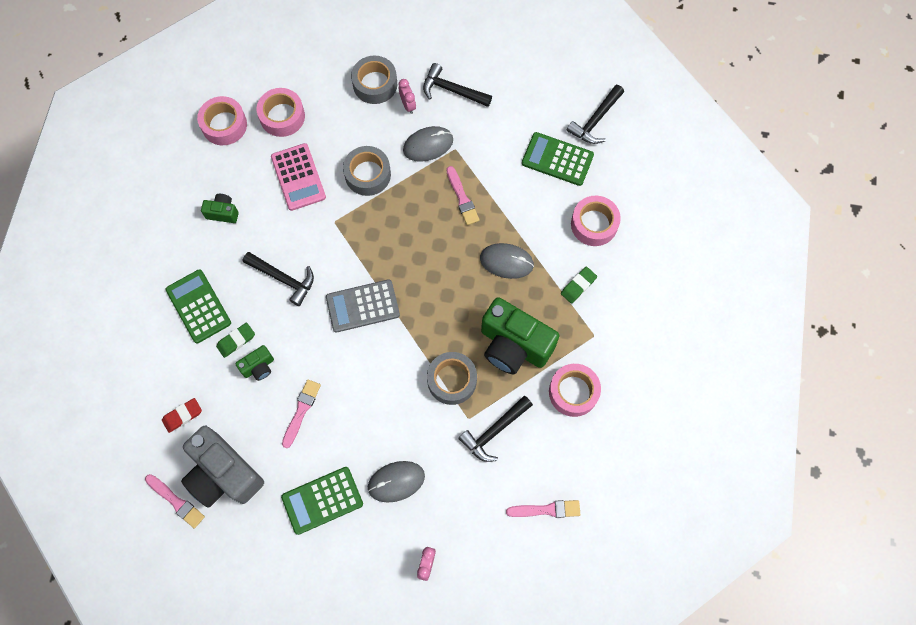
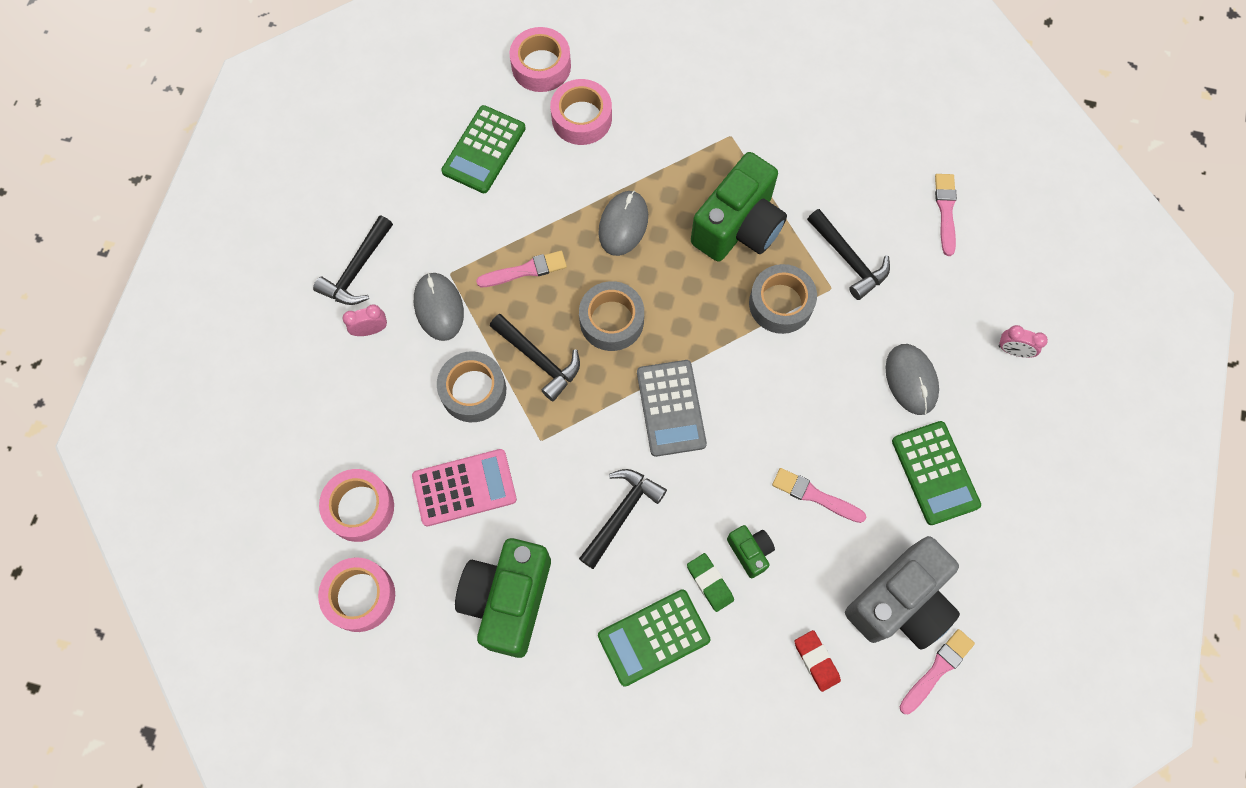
camera: 85 degrees left, 0 degrees up
(223, 213) = (508, 600): green camera -> green camera, size x2.17
(375, 84) = (328, 372): grey tape -> grey tape (611, 320)
(573, 392) = (802, 166): pink tape -> pink tape (541, 66)
(578, 286) = (664, 145): green eraser -> none
(595, 120) = (434, 99): black hammer -> black hammer (539, 360)

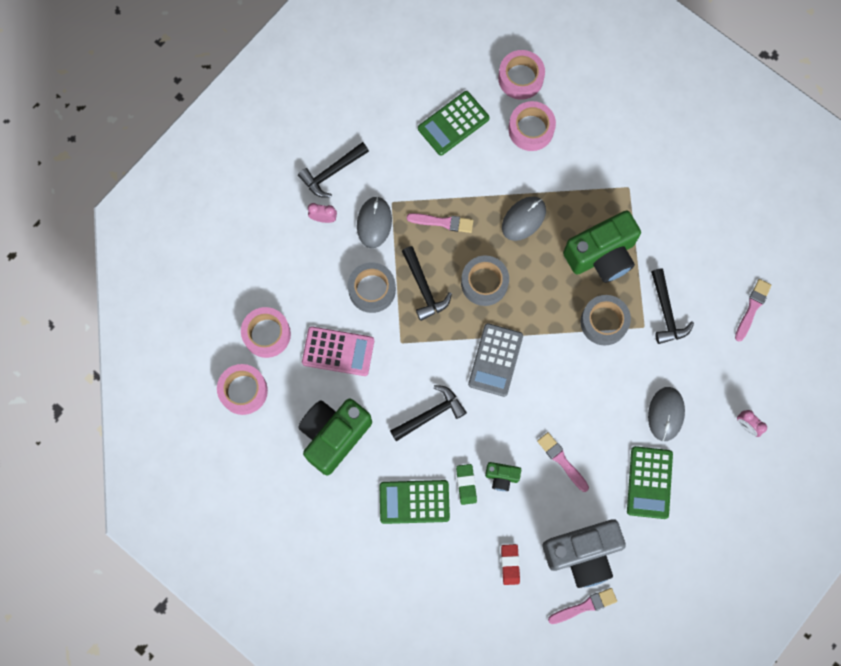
camera: 25 degrees right, 5 degrees up
(750, 552) = (501, 477): green camera -> green camera turned 105 degrees clockwise

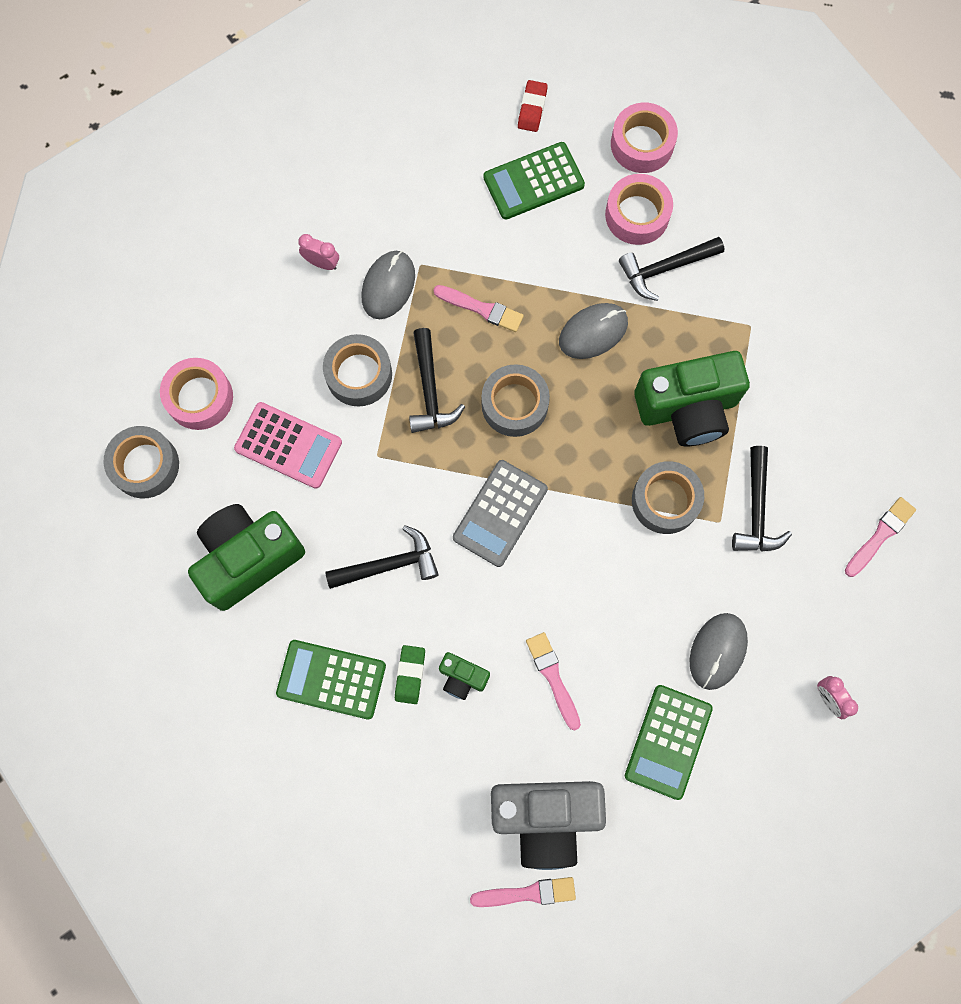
camera: 15 degrees right, 0 degrees up
(243, 391) = (145, 465): pink tape -> grey tape
(332, 172) = (351, 205): black hammer -> black hammer (665, 268)
(510, 564) = (439, 804): red eraser -> red eraser (532, 108)

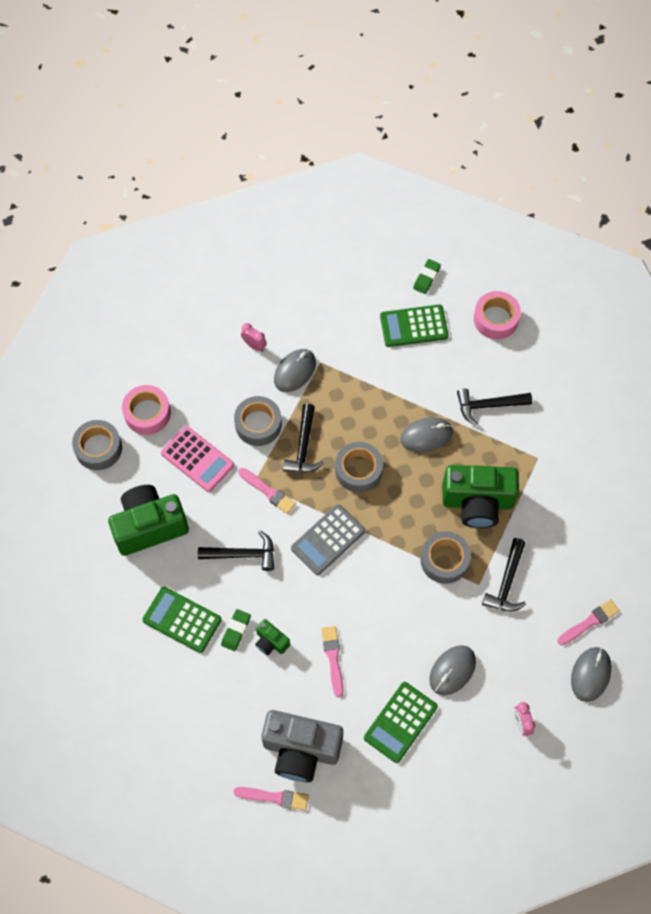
camera: 15 degrees right, 10 degrees down
(481, 309) = (354, 401): pink brush -> pink brush (268, 491)
(532, 108) = (426, 278): red eraser -> green eraser
(637, 215) = (479, 365): pink tape -> none
(901, 607) = (591, 674): none -> grey mouse

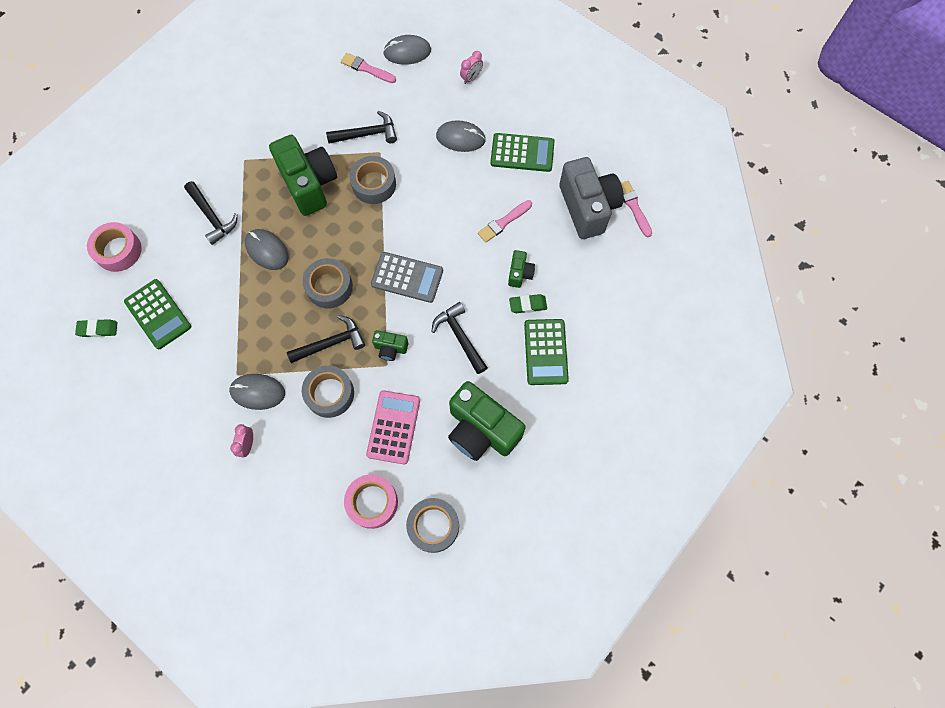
camera: 120 degrees left, 5 degrees up
(268, 491) = (390, 348): pink brush -> green camera

